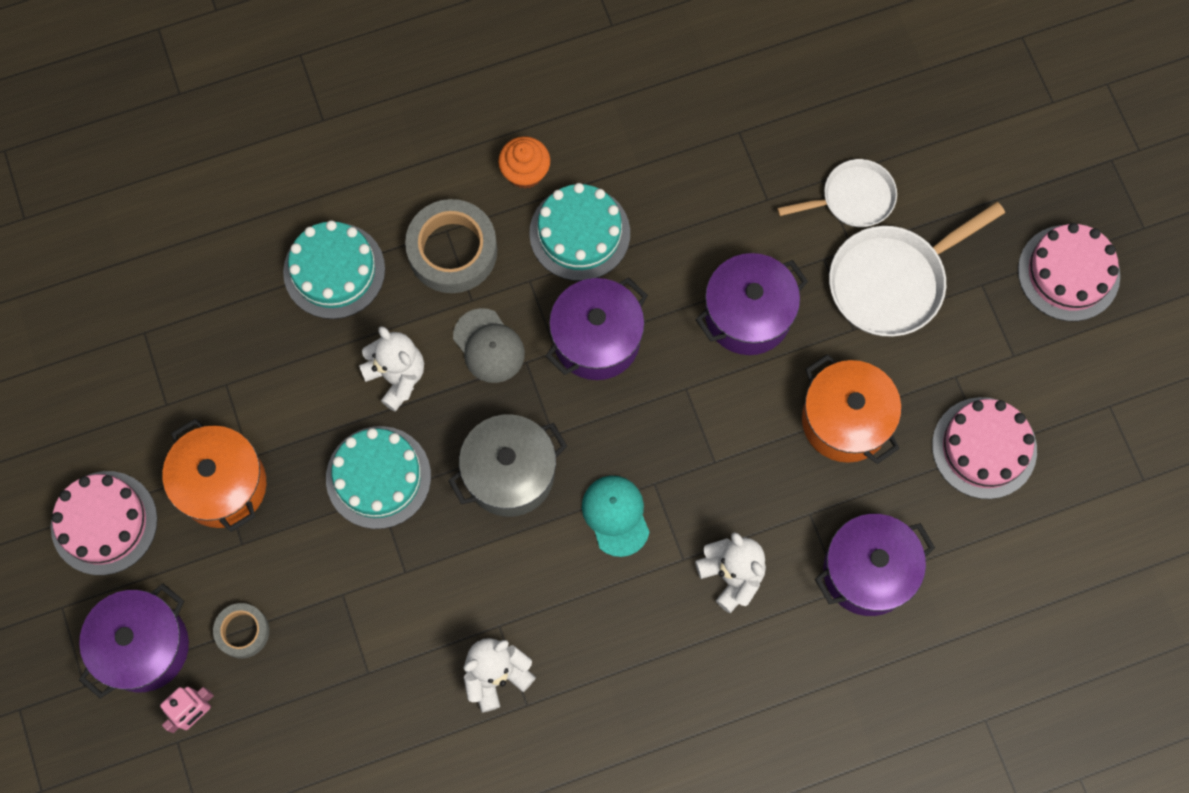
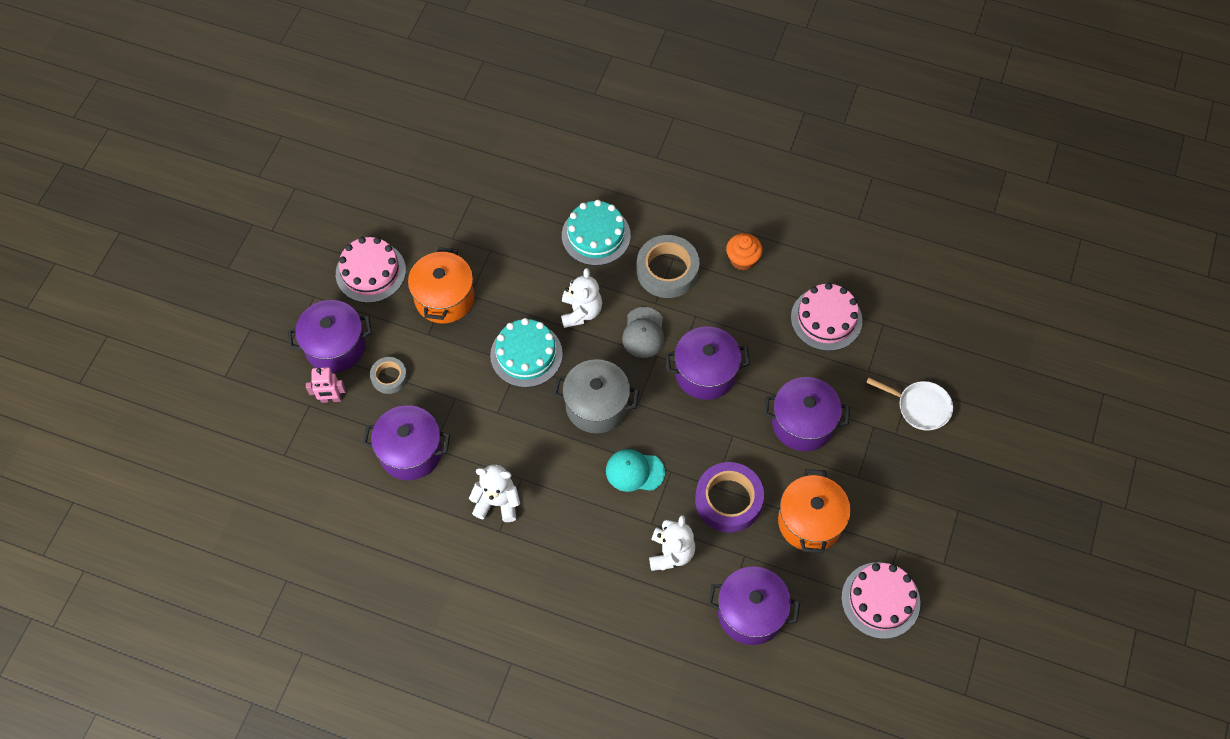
camera: 40 degrees right, 10 degrees down
(346, 698) = (410, 452): none -> purple pot
(579, 233) = (745, 312): turquoise cake -> none
(616, 515) = (634, 471): turquoise cap -> turquoise cap turned 105 degrees counterclockwise
(742, 466) = (728, 500): none -> purple tape
(892, 281) = (904, 468): white pan -> none
(1068, 273) = (1019, 543): pink cake -> pink cake (826, 319)

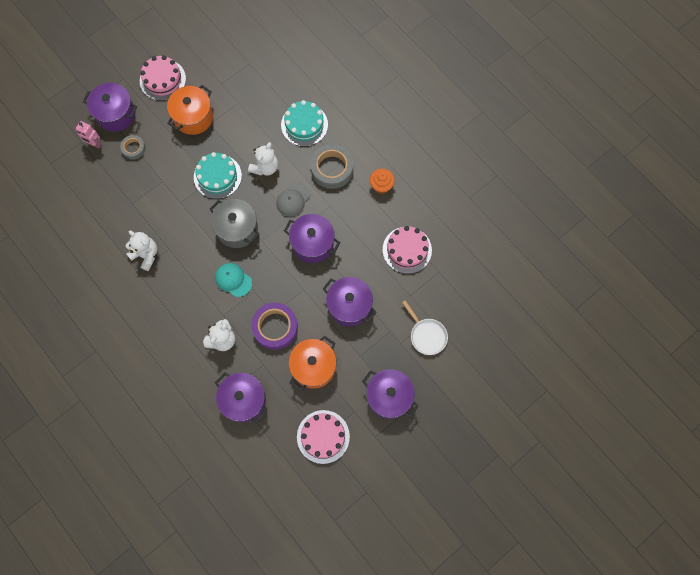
camera: 30 degrees right, 10 degrees up
(410, 452) = (118, 199): purple pot -> purple pot (389, 397)

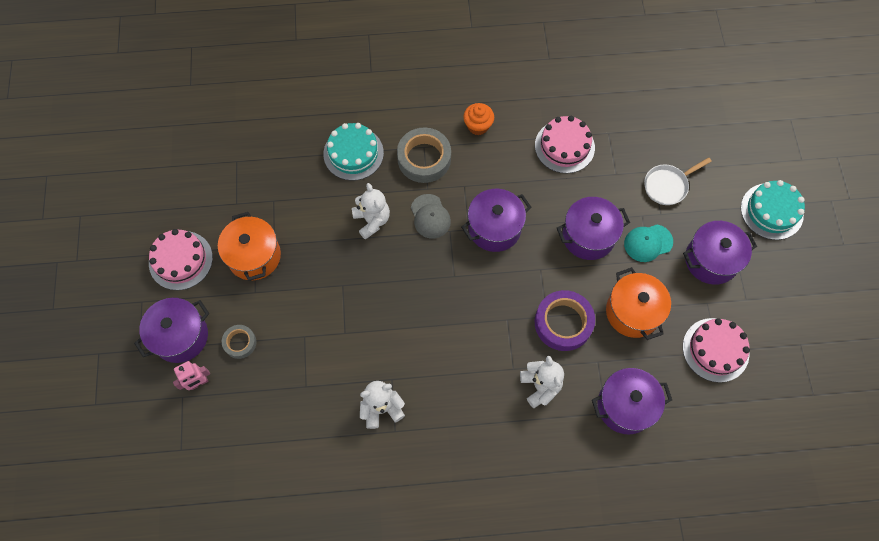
camera: 55 degrees left, 5 degrees down
(217, 176) = (345, 274): turquoise cake -> turquoise cake (771, 211)
(233, 280) = (479, 332): turquoise cap -> turquoise cap (648, 243)
(237, 229) = (422, 292): grey pot -> none
(426, 335) = (667, 185): white pan -> white pan turned 150 degrees clockwise

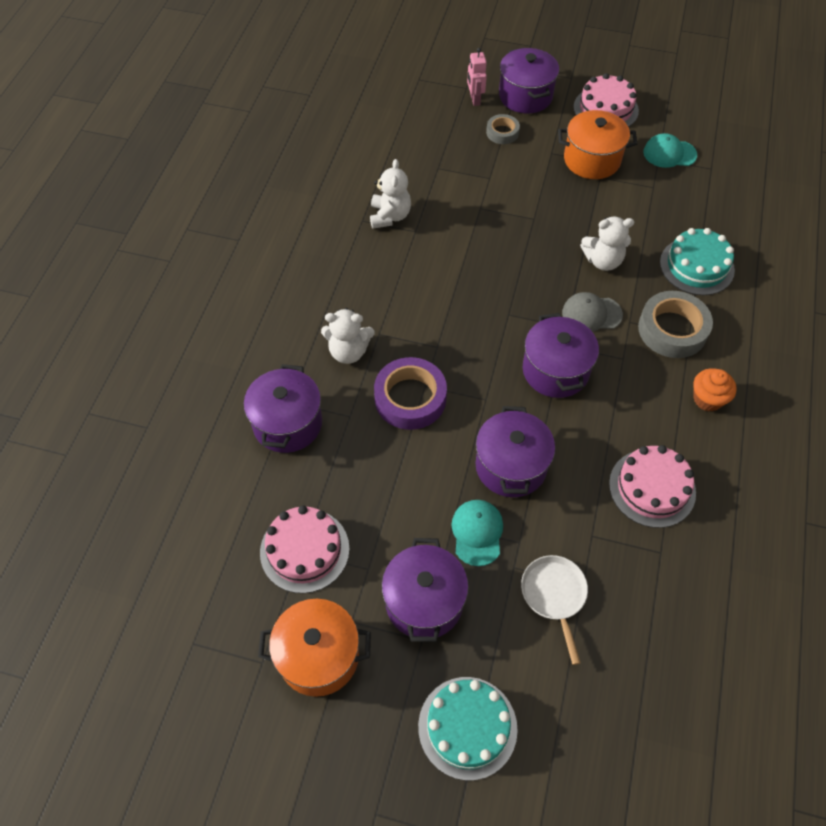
camera: 110 degrees right, 10 degrees down
(227, 196) = (669, 153): none -> turquoise cap
(632, 312) = (392, 476): orange pot -> orange pot (318, 656)

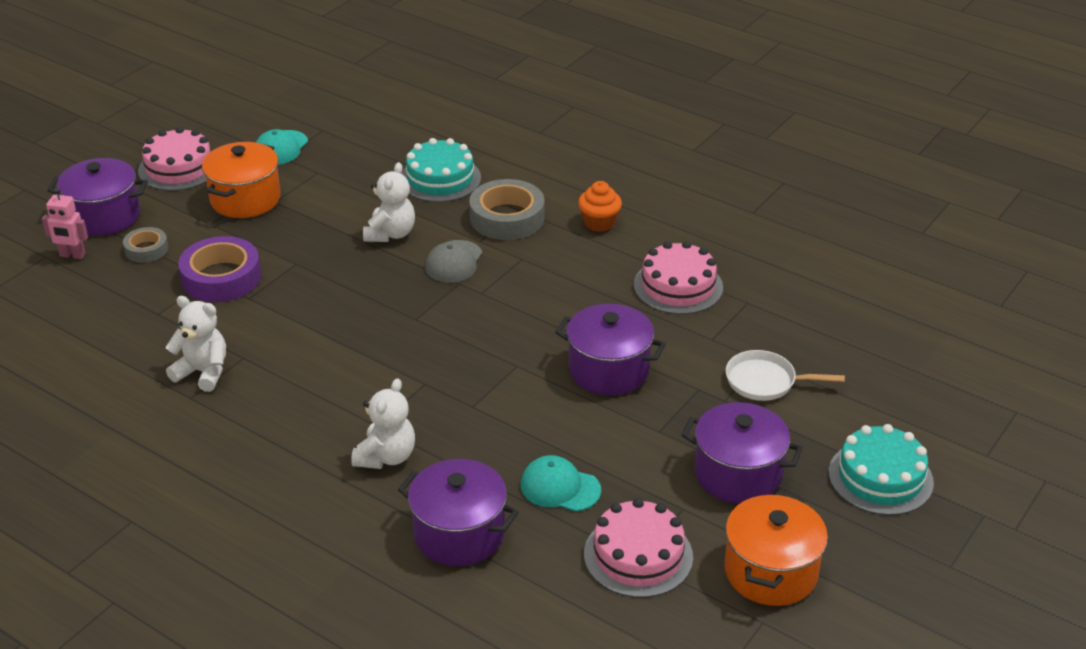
camera: 70 degrees left, 20 degrees down
(410, 398) = (483, 422): purple tape -> purple tape (221, 277)
(477, 532) = (675, 415): turquoise cap -> turquoise cap (560, 487)
(555, 370) = (510, 307): purple pot -> none

